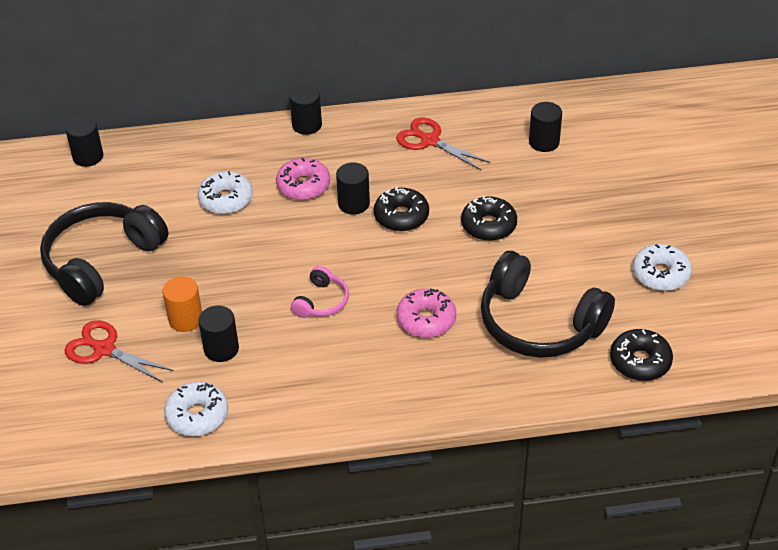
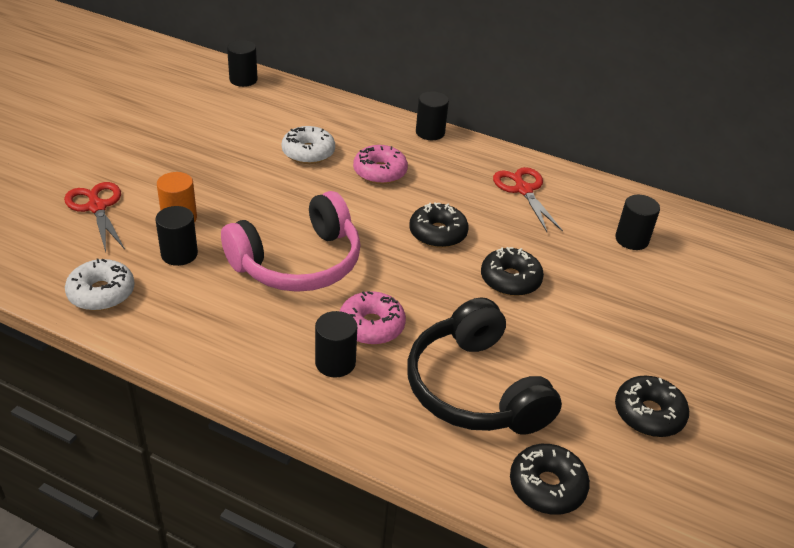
camera: 30 degrees right, 5 degrees down
(101, 261) = (170, 148): black headphones -> none
(321, 301) = (298, 262): pink headphones -> pink headphones, size x2.11
(353, 204) = (407, 204): black cylinder -> black cylinder (335, 362)
(660, 274) = (648, 414): white donut -> black donut

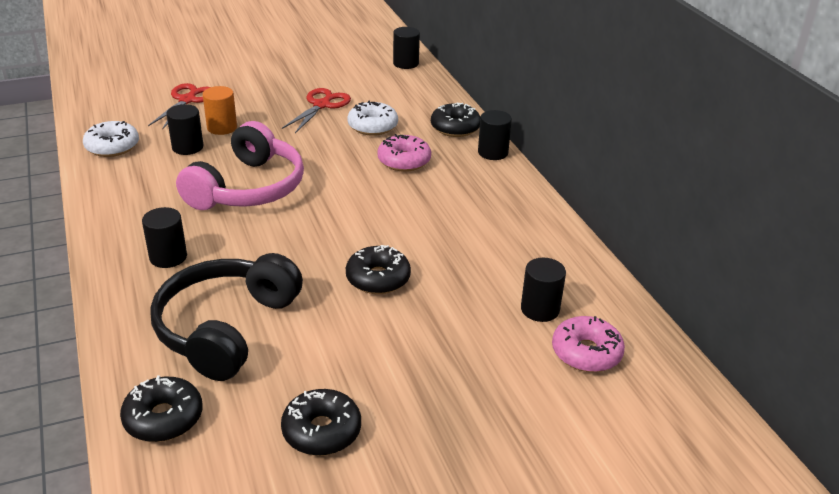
camera: 45 degrees right, 5 degrees down
(298, 262) = (248, 188): pink headphones -> pink headphones turned 75 degrees counterclockwise
(371, 326) = (227, 250): pink donut -> pink donut (586, 353)
(437, 233) = (376, 220): black donut -> black donut (455, 128)
(523, 190) = (503, 226): red scissors -> red scissors (321, 105)

